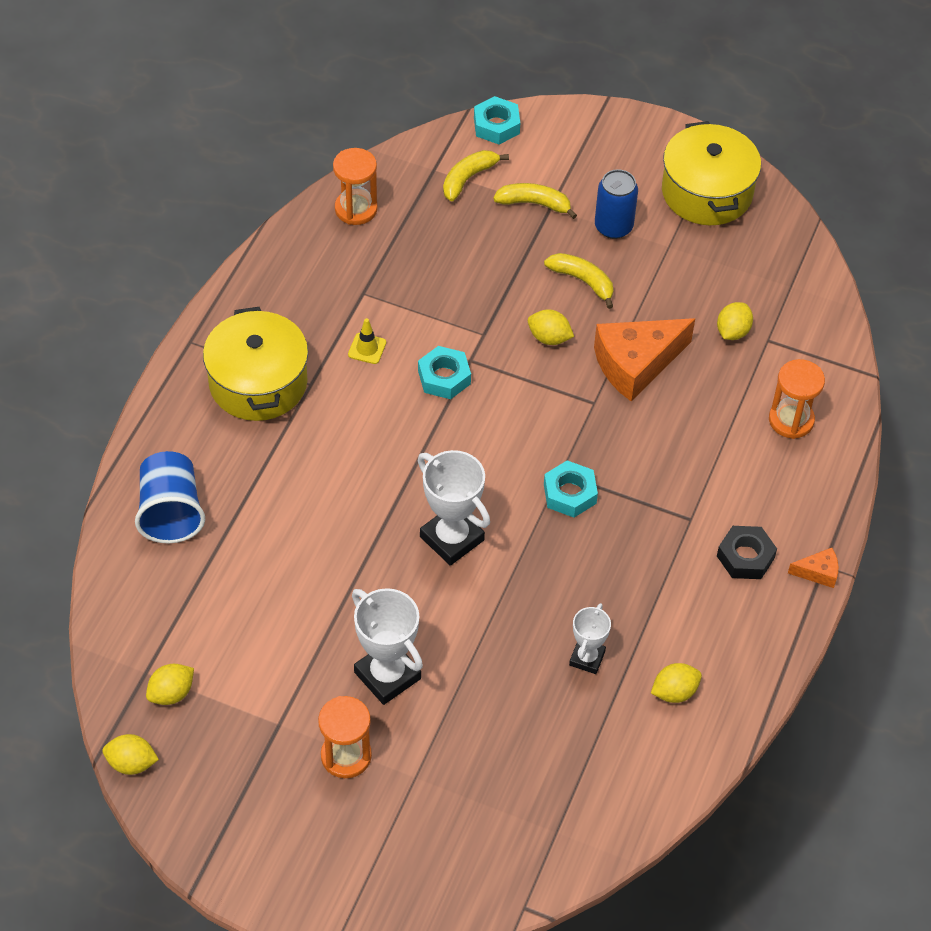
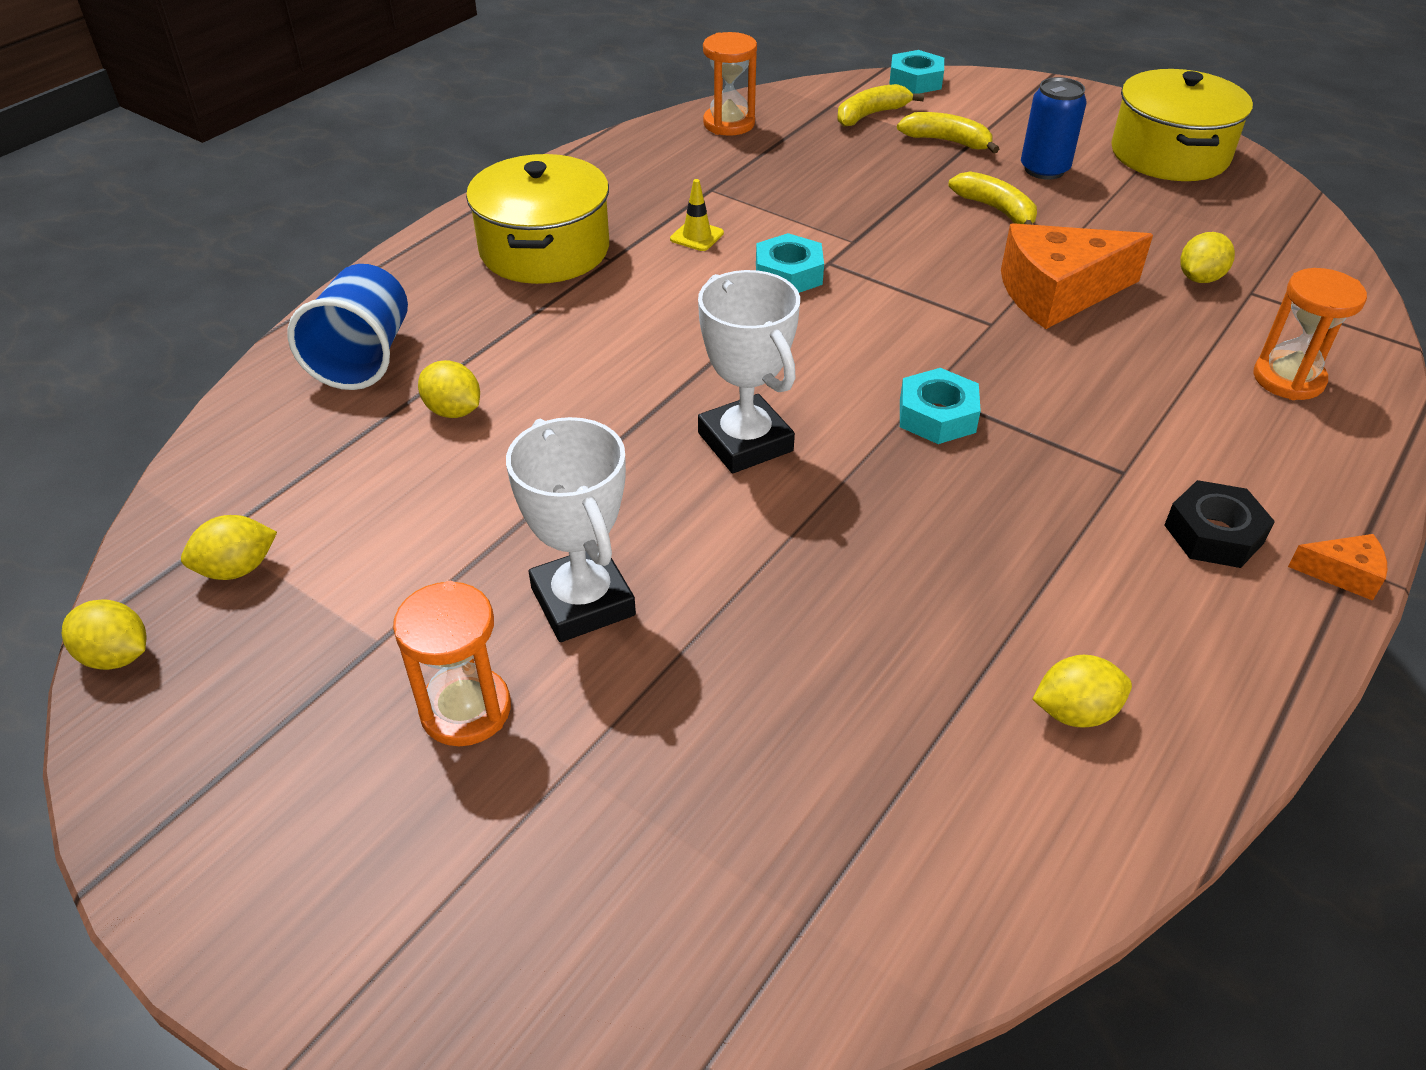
camera: 15 degrees right, 10 degrees down
(549, 338) = (940, 254): yellow lemon -> yellow lemon (453, 411)
(587, 658) = (924, 633): white trophy -> none

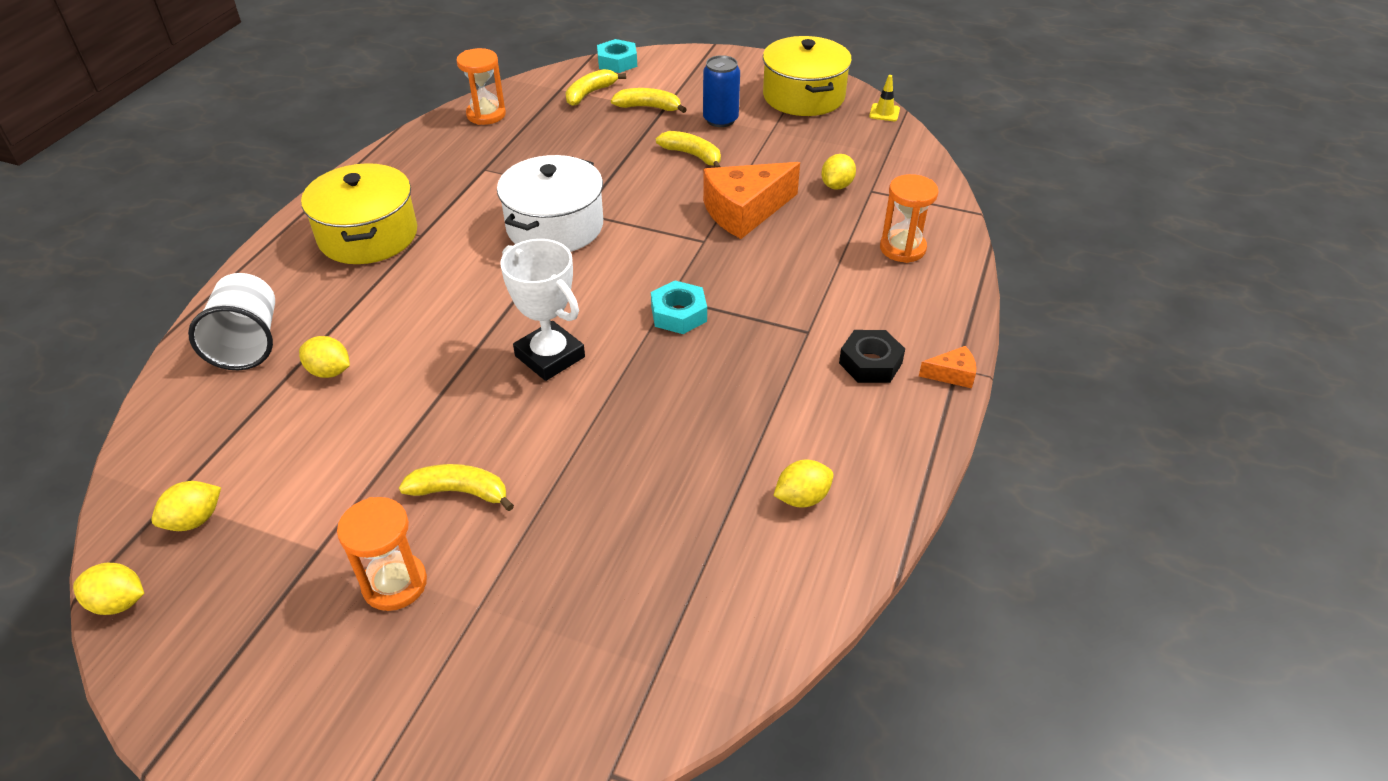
camera: 15 degrees left, 0 degrees up
(363, 357) = (248, 343): blue cup -> white cup
(583, 601) = (460, 492): white trophy -> yellow banana
(697, 236) = (481, 207): yellow traffic cone -> yellow traffic cone (884, 112)
(788, 274) = (555, 226): turquoise nut -> white pot

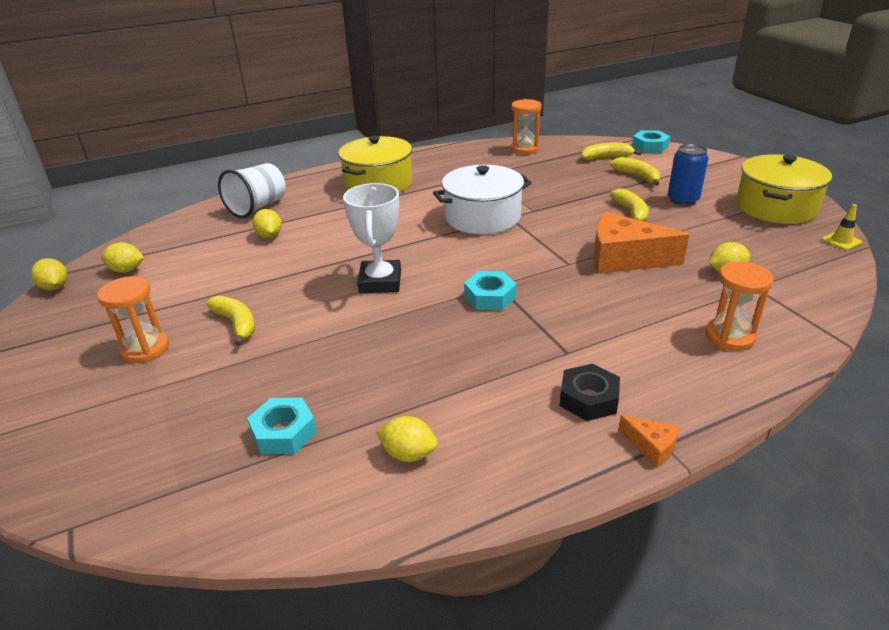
camera: 45 degrees right, 10 degrees down
(676, 555) = (284, 432): none -> turquoise nut

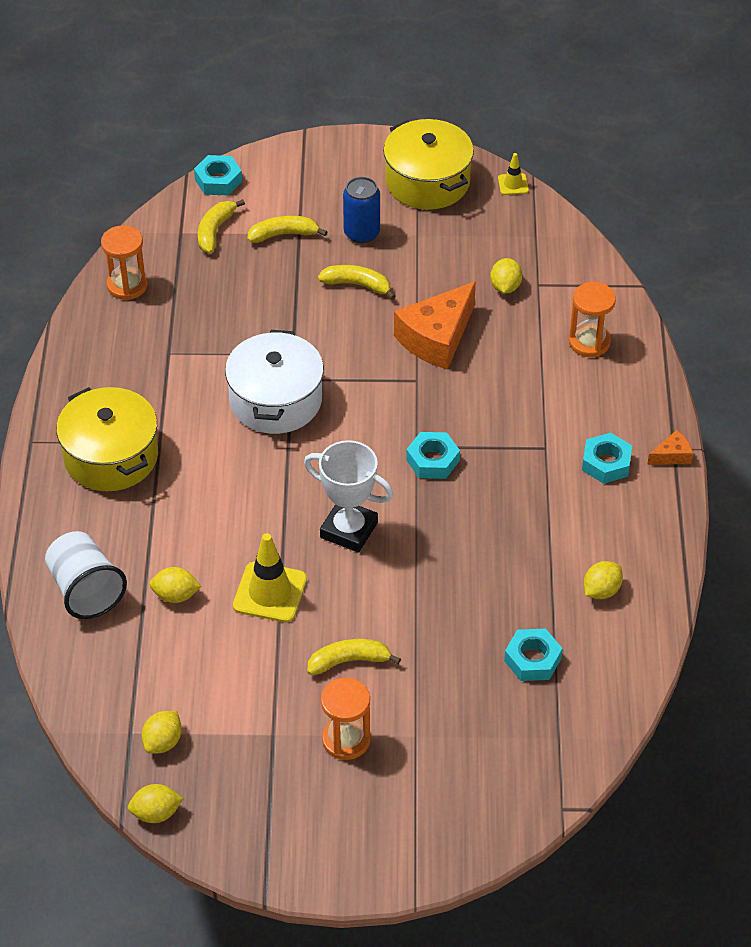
camera: 65 degrees left, 15 degrees up
(292, 268) = (270, 592): none -> yellow traffic cone
(588, 399) = (606, 463): black nut -> turquoise nut

